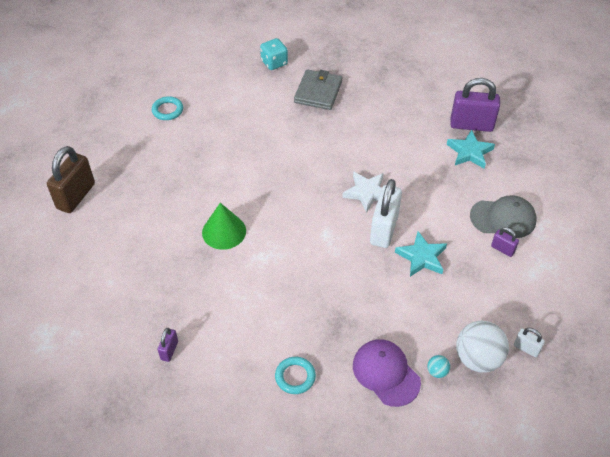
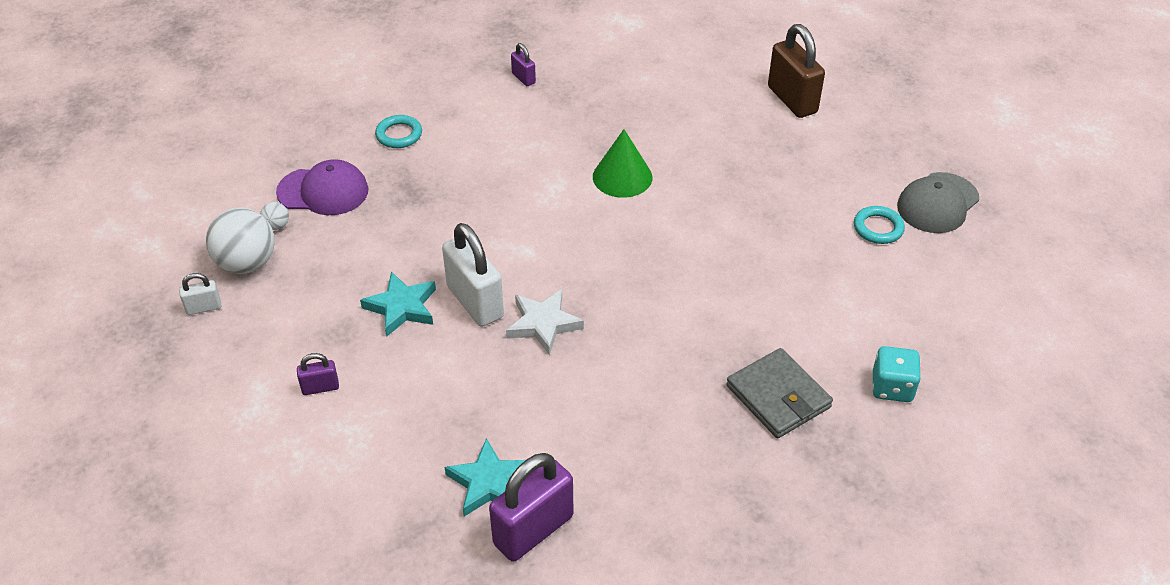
camera: 130 degrees right, 5 degrees down
(437, 371) = (277, 226): turquoise ball -> white ball
(503, 218) = (355, 426): grey cap -> grey cap (937, 203)

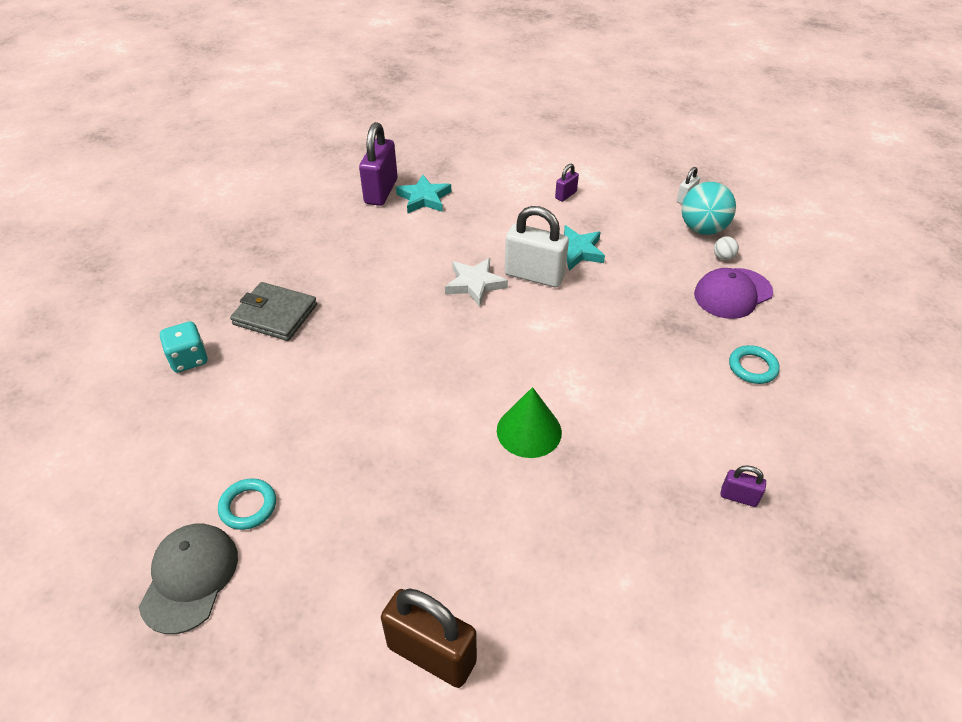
camera: 145 degrees right, 0 degrees up
(247, 263) = (702, 229): white ball -> turquoise ball

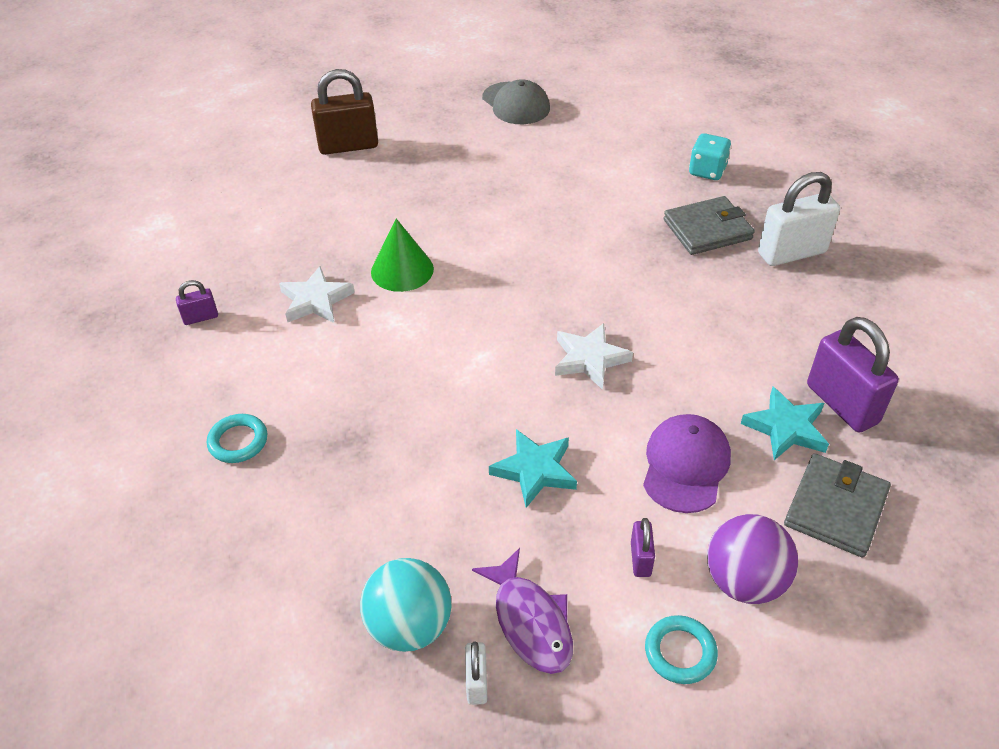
camera: 140 degrees right, 0 degrees up
(248, 506) = (533, 138): turquoise ring -> turquoise ring (680, 652)
(453, 165) = (835, 508): none -> grey wallet
(530, 168) = (744, 581): none -> purple ball
(534, 275) = (544, 407): white padlock -> white padlock (791, 253)
(624, 448) = (315, 300): none -> white star
(641, 203) = (530, 621): none -> purple fish
(723, 257) = (350, 586): white ball -> none
(732, 293) = (307, 530): purple cap -> purple cap (685, 465)

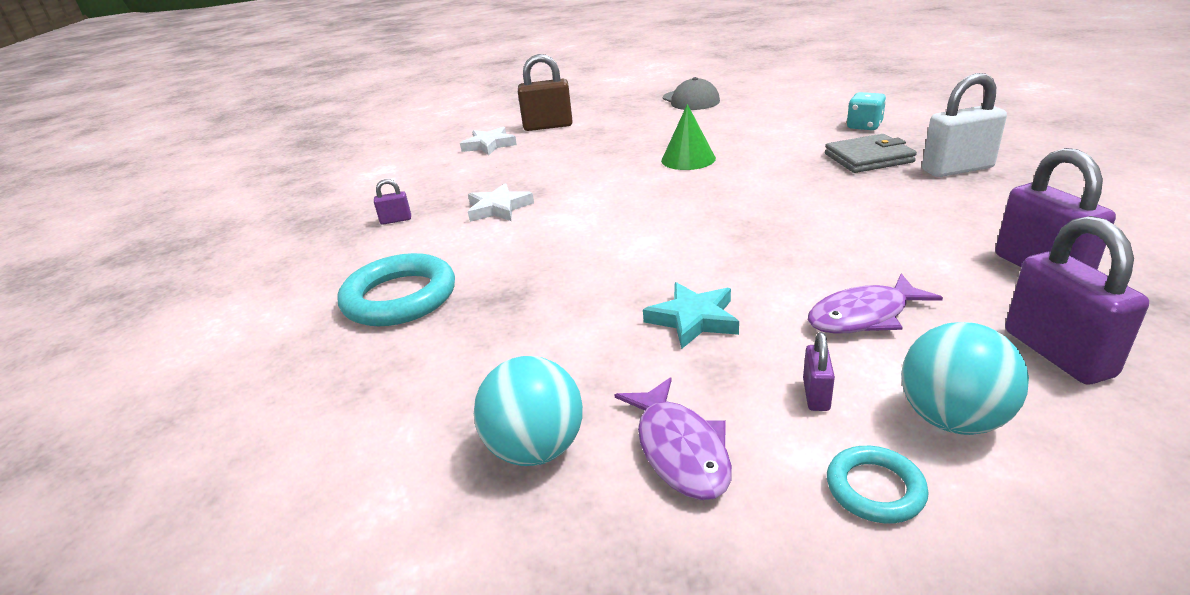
camera: 10 degrees right, 15 degrees down
(238, 441) = (400, 297): turquoise ring -> turquoise ring, size x1.95
(402, 270) = (579, 189): green cone -> green cone (688, 159)
(477, 682) = (607, 509): white padlock -> none
(589, 359) = (754, 240): white star -> white star (489, 145)
(685, 465) = (863, 316): purple cap -> purple fish
(744, 581) = (952, 419): purple ball -> turquoise ball
(785, 428) = (978, 287): turquoise star -> none
(835, 508) = (1057, 353): grey wallet -> purple padlock

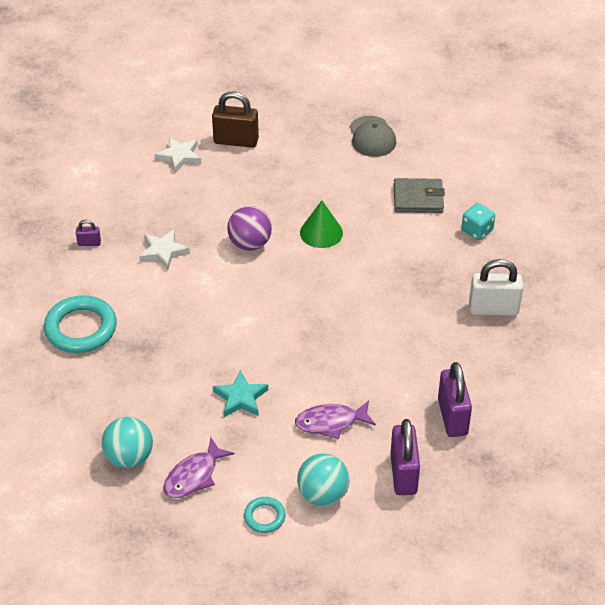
camera: 10 degrees right, 15 degrees up
(607, 182) = (250, 244): none -> purple ball
(680, 450) = (194, 476): purple fish -> purple fish turned 45 degrees clockwise
(816, 395) = (272, 464): purple padlock -> none
(868, 158) = (446, 275): grey wallet -> grey wallet (418, 198)

